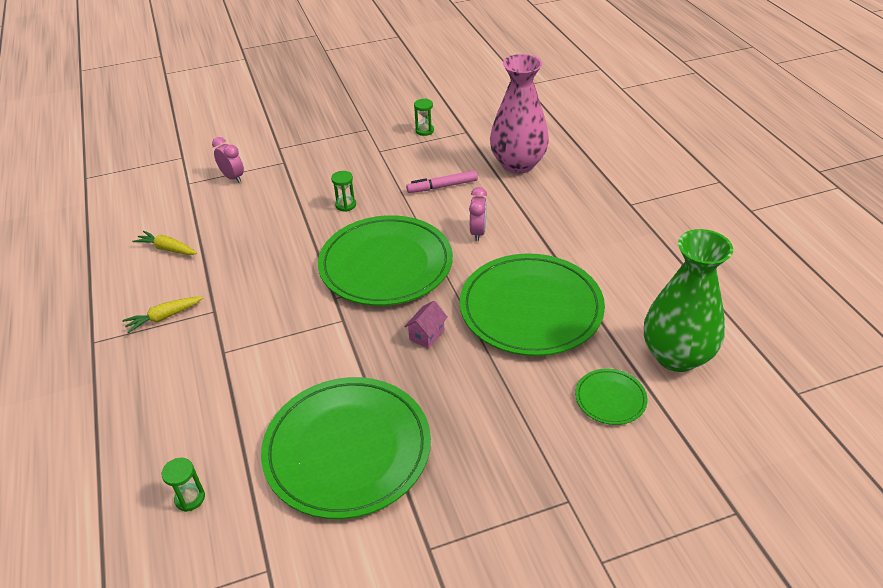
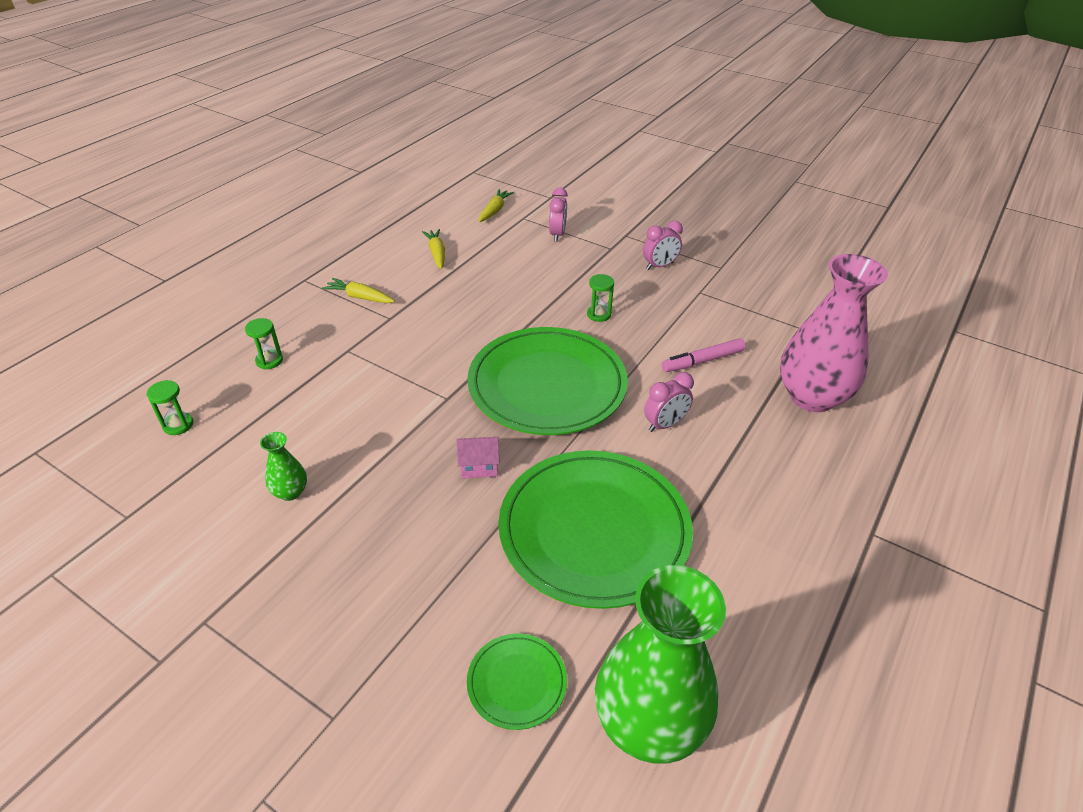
camera: 50 degrees right, 0 degrees up
(156, 192) = (494, 210): none -> yellow carrot
(332, 152) = (659, 266): none -> pink clock
(347, 449) = (290, 492): green plate -> green vase
(424, 131) = (770, 303): green hourglass -> green hourglass (269, 361)
(442, 186) = (702, 361): pink marker -> pink marker turned 60 degrees counterclockwise

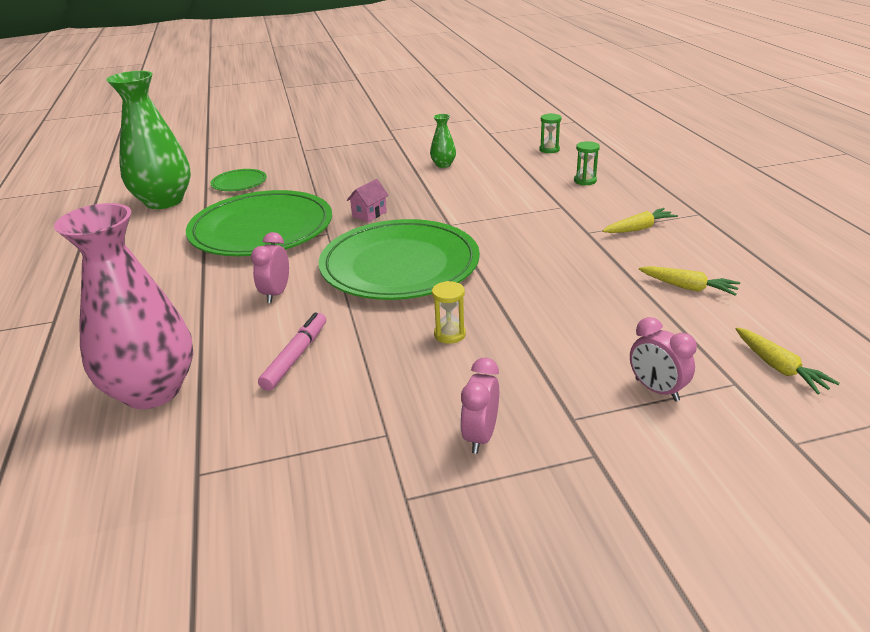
camera: 135 degrees right, 10 degrees down
(599, 314) = (449, 334): green hourglass -> yellow hourglass

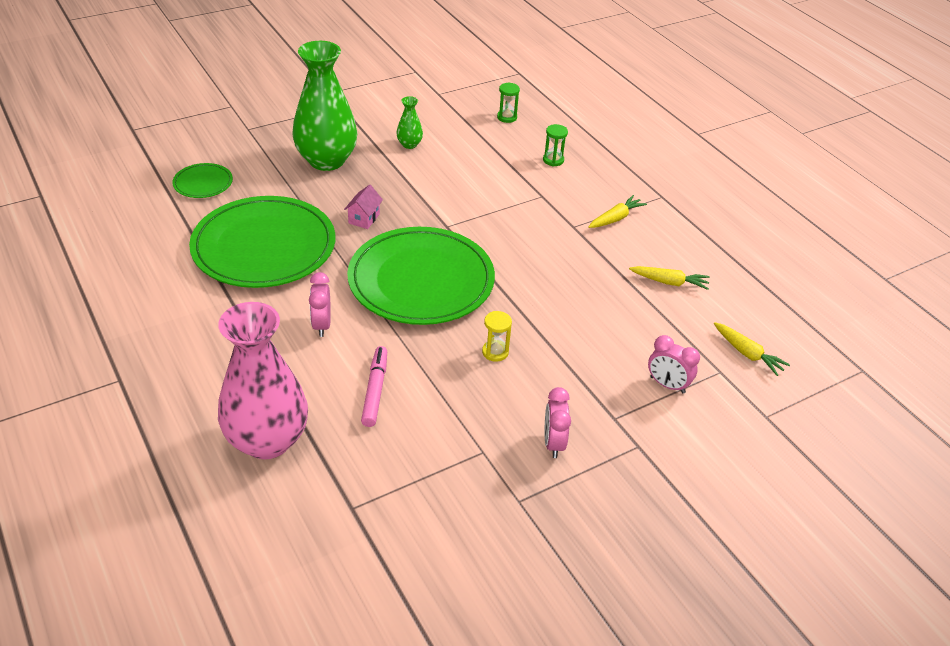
camera: 20 degrees left, 10 degrees up
(164, 201) = (133, 215): green vase -> green vase (326, 160)

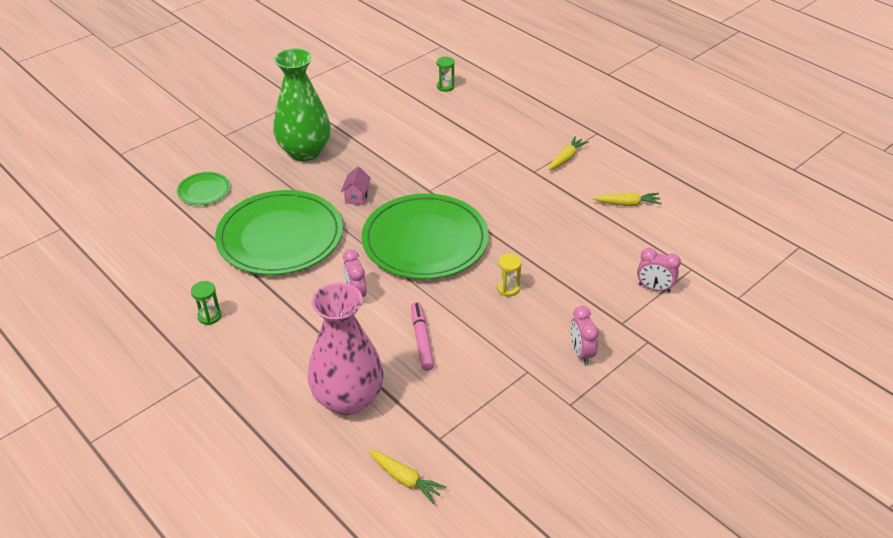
camera: 10 degrees left, 0 degrees up
(409, 144) = (371, 125): green vase -> none
(553, 160) = (497, 117): green hourglass -> green hourglass (209, 316)
(747, 353) = (707, 250): yellow carrot -> yellow carrot (405, 479)

